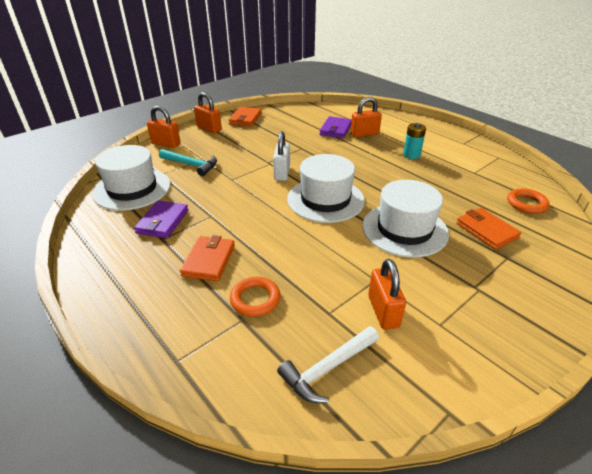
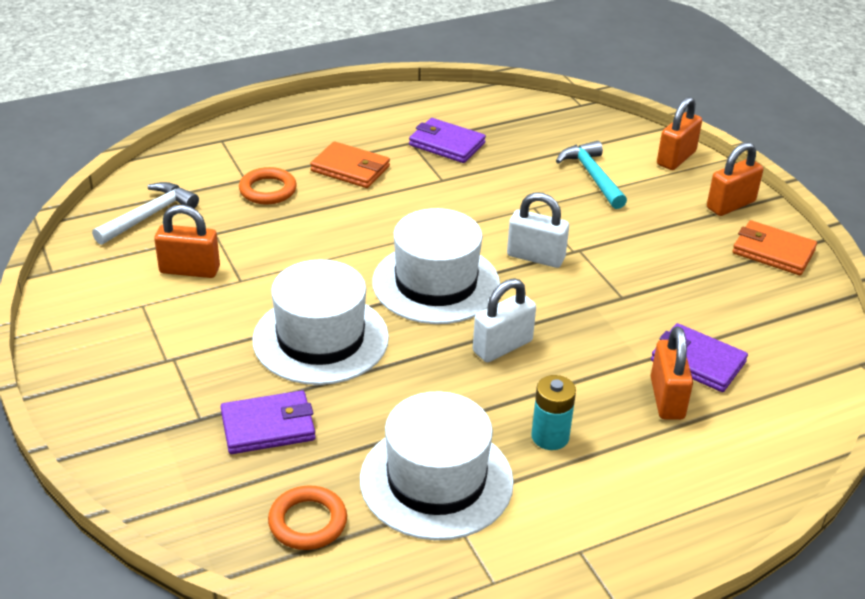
camera: 105 degrees right, 0 degrees up
(132, 189) = (538, 126): white hat -> white hat (436, 480)
(191, 165) = (592, 176): turquoise hammer -> turquoise hammer turned 120 degrees clockwise
(327, 369) = (149, 215): white hammer -> white hammer turned 60 degrees clockwise
(363, 173) = (502, 346): none -> white padlock
(486, 230) = (268, 426): orange wallet -> purple wallet

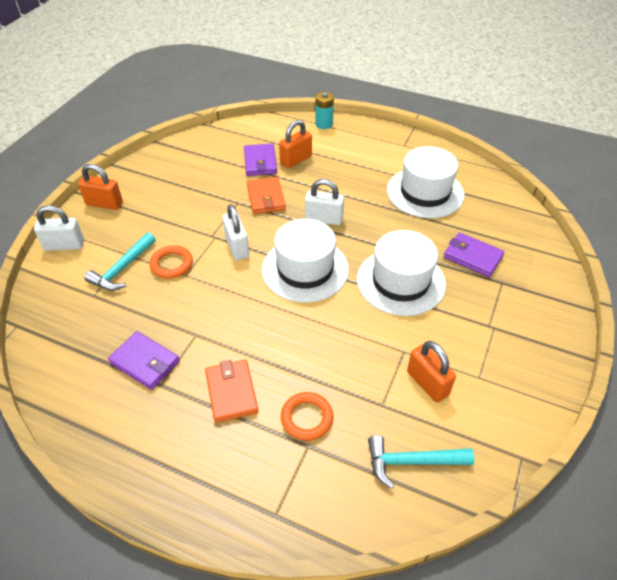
camera: 130 degrees left, 10 degrees up
(149, 215) = (411, 462): white hammer -> turquoise hammer
(308, 522) = (493, 211): orange ring -> orange ring (172, 264)
(446, 144) = (145, 362): purple wallet -> purple wallet turned 45 degrees counterclockwise
(550, 437) = (360, 177): turquoise battery -> turquoise battery (324, 124)
(676, 158) = (64, 245): orange padlock -> white padlock
(773, 252) = (141, 174): orange wallet -> orange wallet (266, 198)

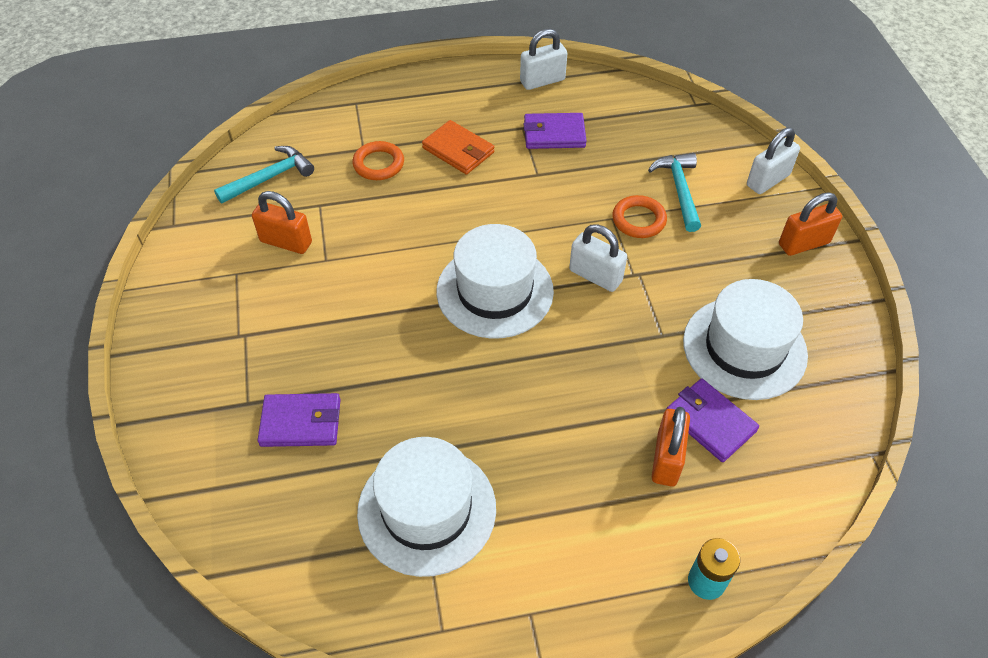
camera: 145 degrees right, 5 degrees up
(266, 198) = (636, 363): orange wallet -> none
(324, 219) = (532, 372): white padlock -> white padlock (542, 81)
(401, 281) = (374, 335): white hat -> white hat (744, 348)

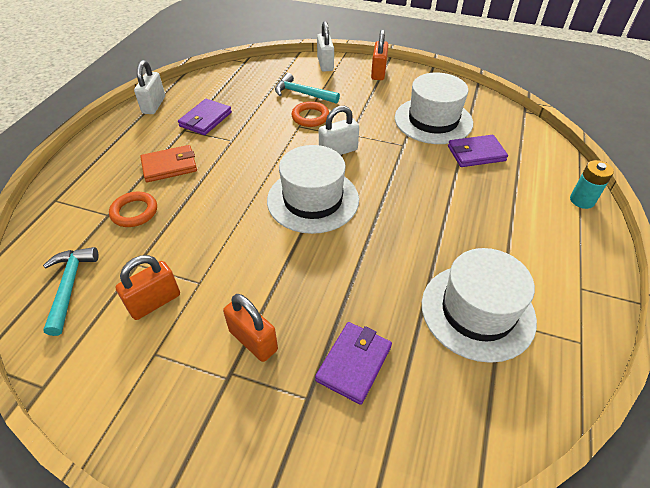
camera: 60 degrees left, 5 degrees down
(666, 459) = (493, 180): orange padlock -> orange padlock (253, 340)

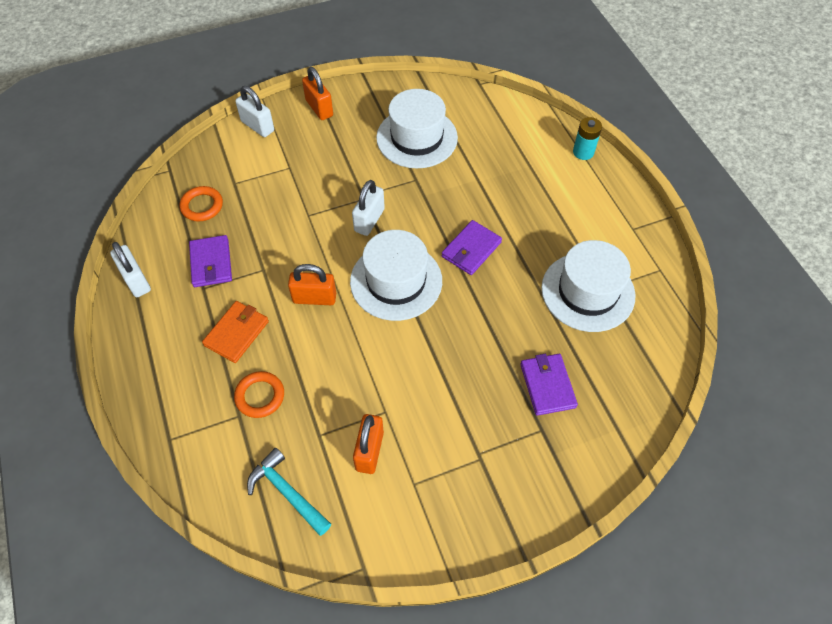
camera: 40 degrees left, 10 degrees up
(253, 340) = (470, 421): orange padlock -> orange padlock (314, 298)
(302, 94) = (273, 176): turquoise hammer -> none
(310, 117) = (308, 199): orange ring -> orange ring (202, 206)
(476, 153) = (478, 153): purple wallet -> purple wallet (471, 250)

